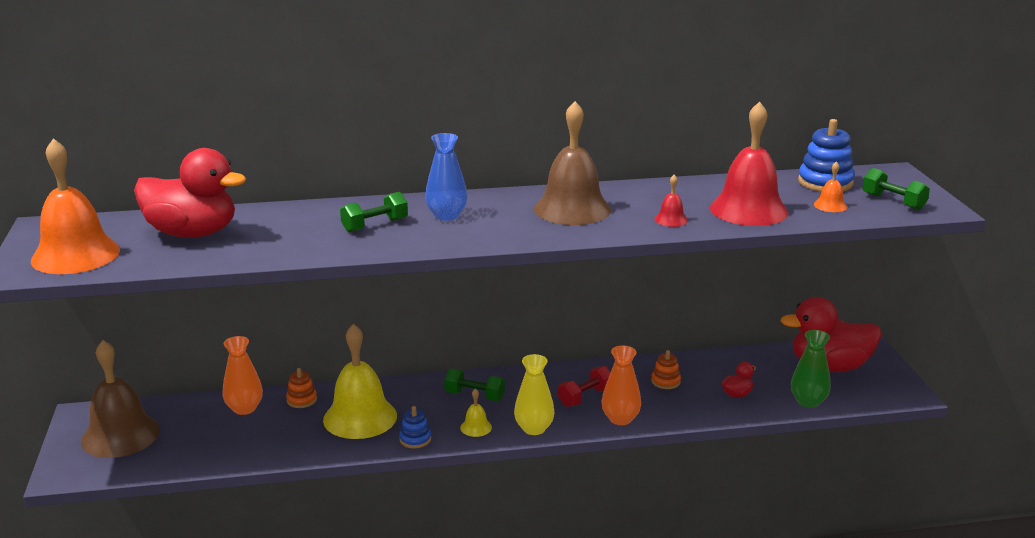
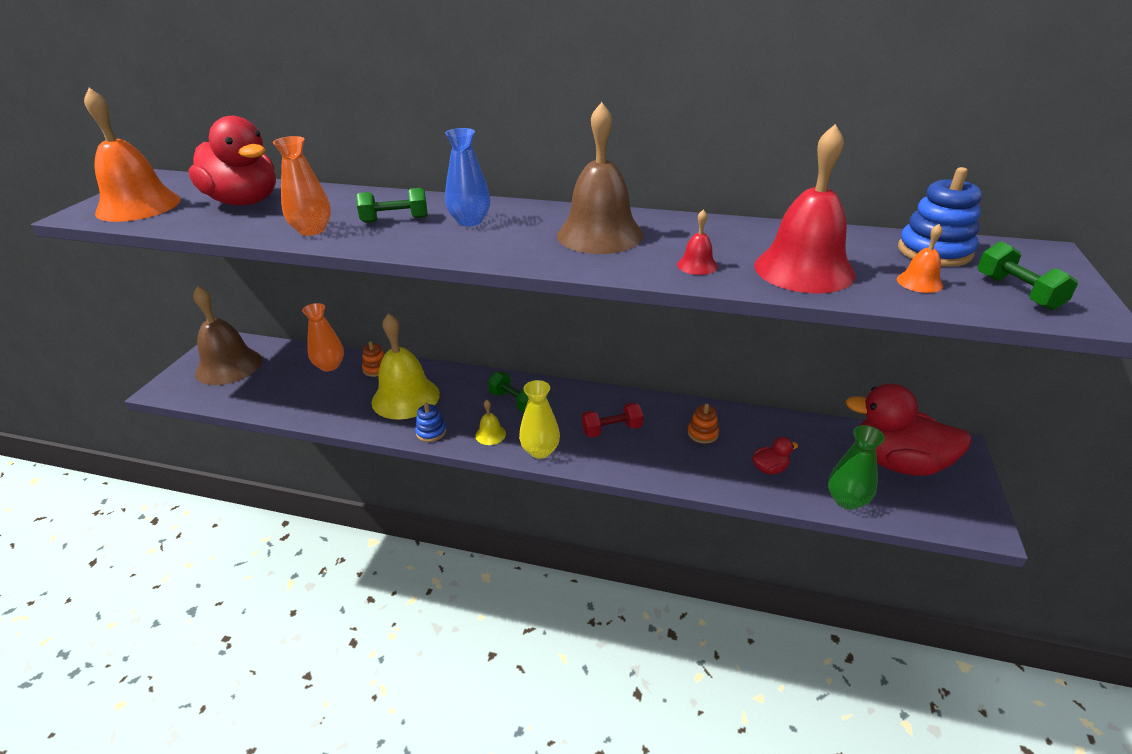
camera: 25 degrees right, 10 degrees up
(620, 419) = (629, 463): orange vase -> orange vase (312, 230)

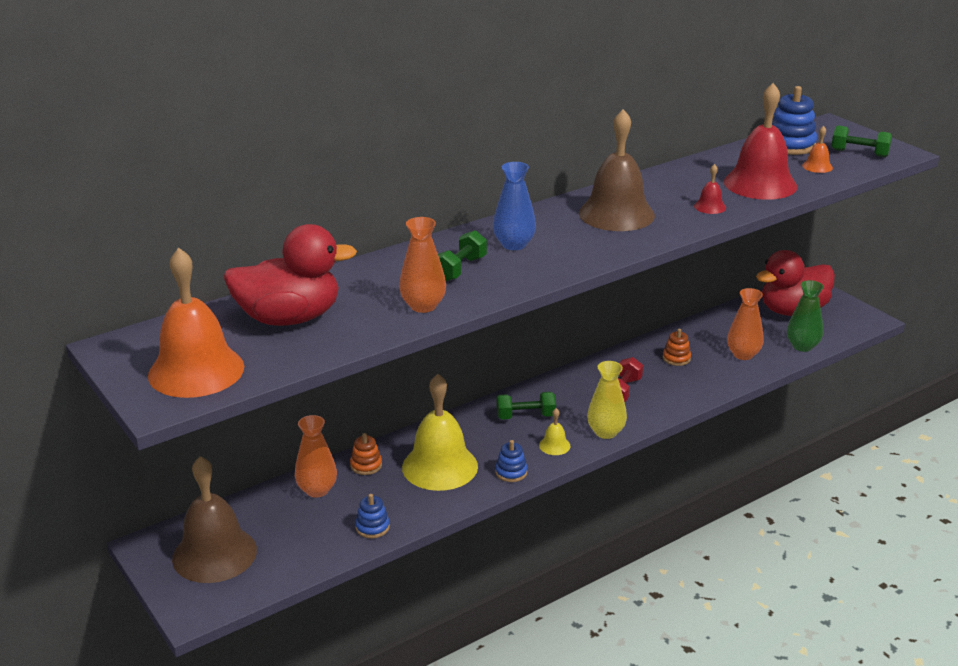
camera: 50 degrees left, 5 degrees down
(305, 407) = (372, 527): none -> blue stacking toy
(770, 469) = (743, 354): red duck -> orange vase

